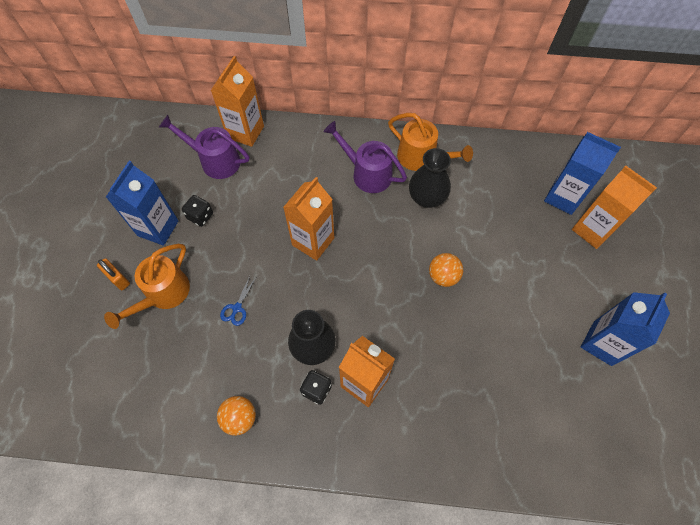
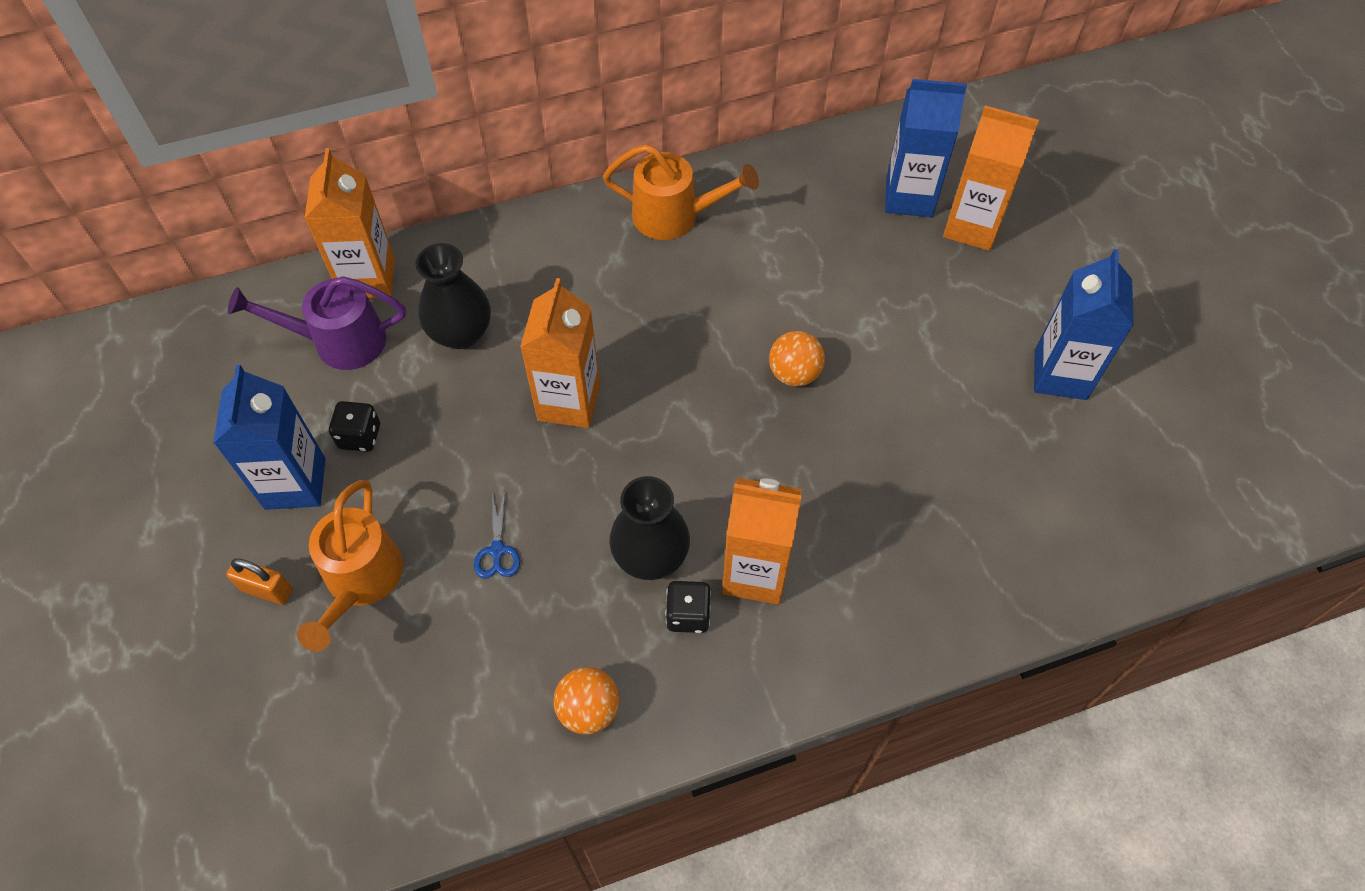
camera: 25 degrees left, 5 degrees down
(367, 173) = (601, 269): purple watering can -> none
(426, 198) = (712, 271): black vase -> black vase (461, 333)

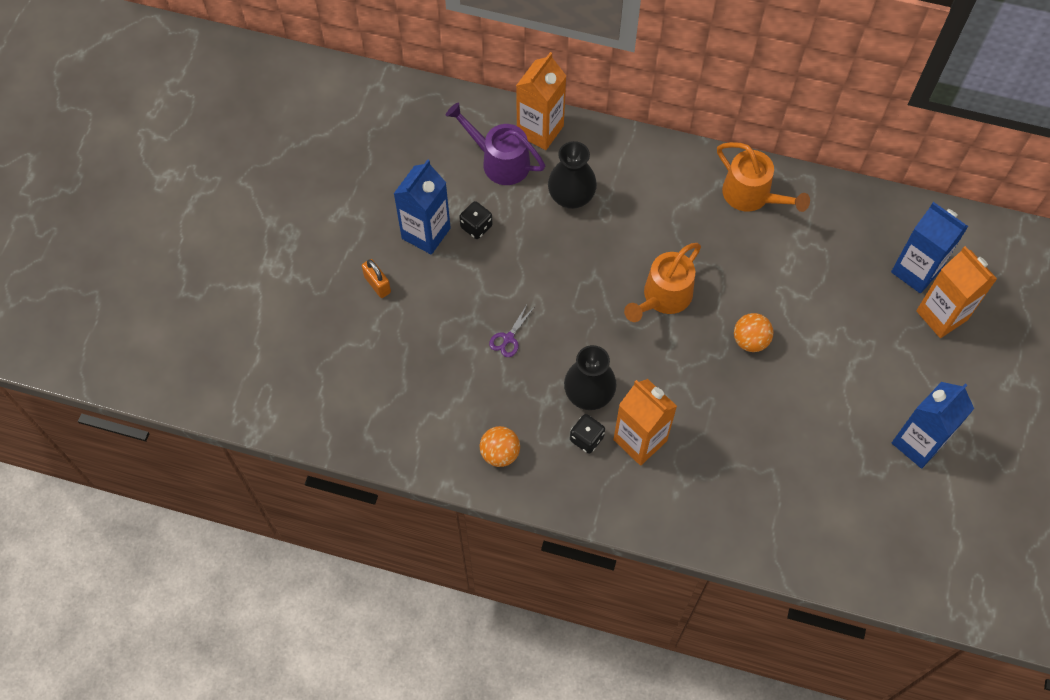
camera: 35 degrees right, 5 degrees up
(360, 582) = (427, 310): orange watering can -> orange watering can (663, 298)
(497, 550) = (508, 338): blue scissors -> purple scissors
(569, 402) = (604, 277): orange carton -> none

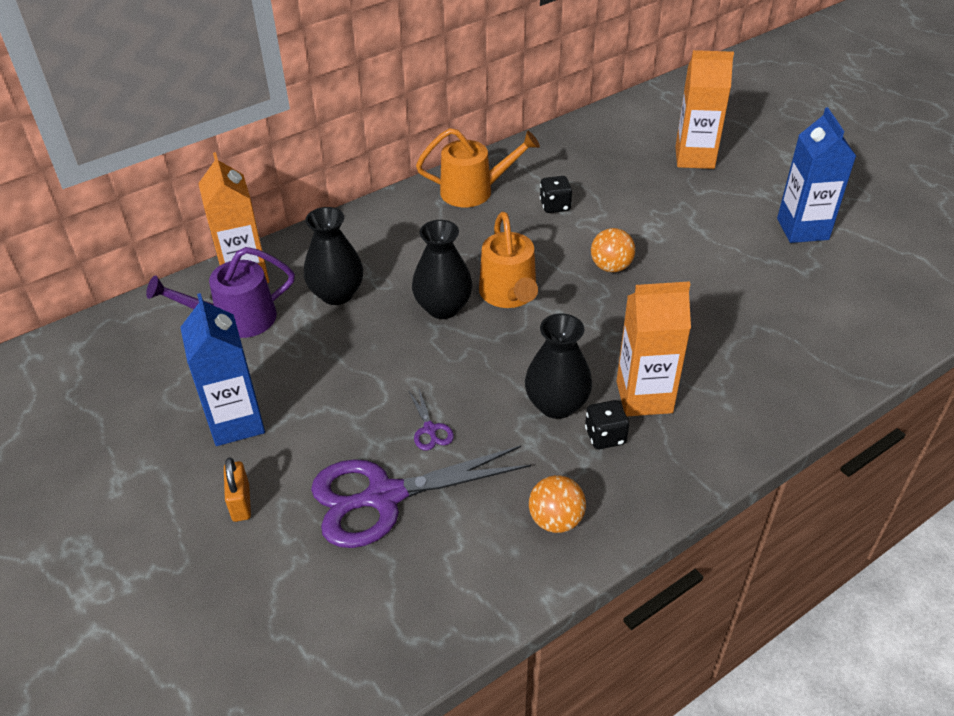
camera: 50 degrees left, 20 degrees down
(377, 284) = (241, 503): orange padlock -> orange padlock turned 75 degrees clockwise
(441, 352) = (384, 497): none -> purple scissors
(476, 226) = (280, 378): black dice -> black dice (555, 206)
(615, 267) = (443, 307): none -> black vase
(915, 271) = (641, 149): blue carton -> none

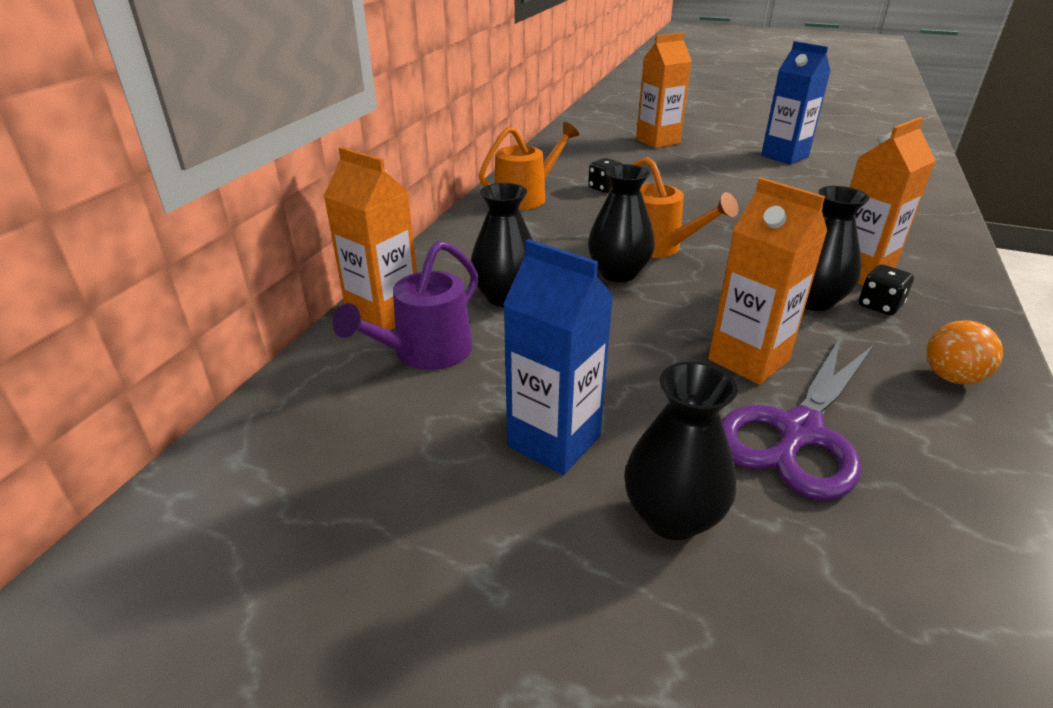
camera: 35 degrees left, 10 degrees down
(241, 503) = (672, 516): orange padlock -> black vase
(430, 429) = (748, 360): purple scissors -> orange carton
(611, 267) = (703, 208): orange ball -> none

